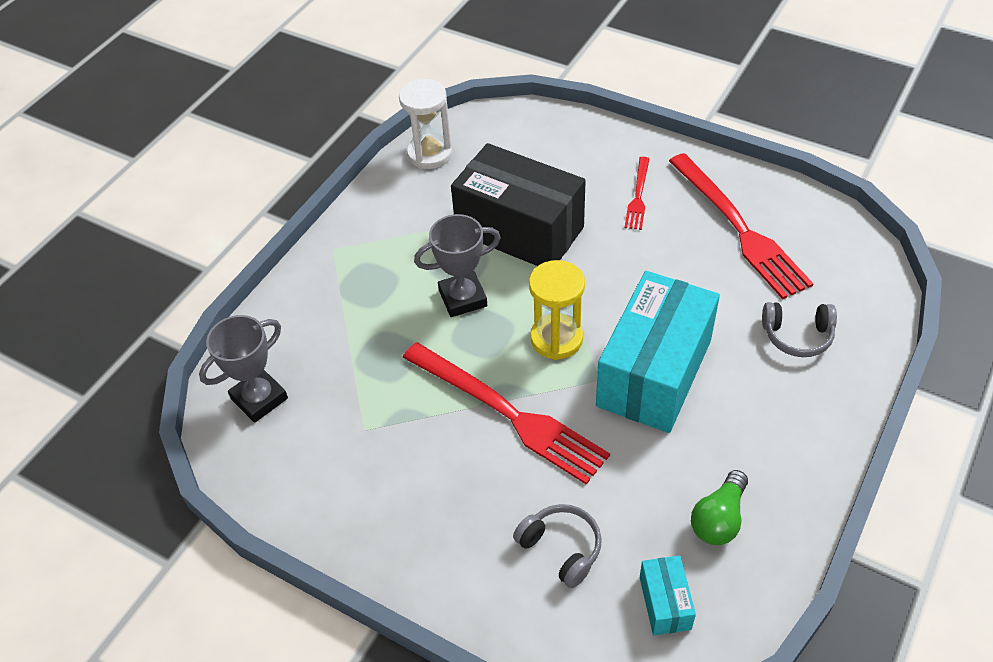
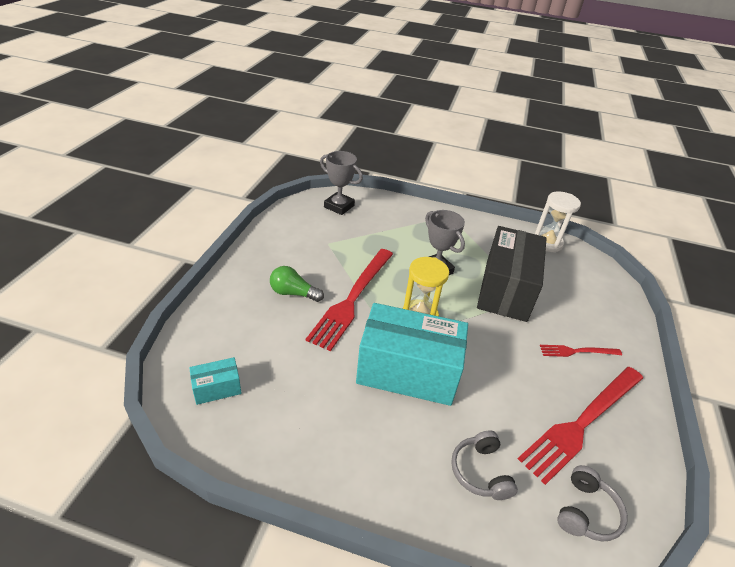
camera: 70 degrees right, 10 degrees down
(561, 548) = (256, 332): grey headphones -> grey headphones (586, 512)
(719, 519) = (286, 418): green light bulb -> green light bulb (293, 293)

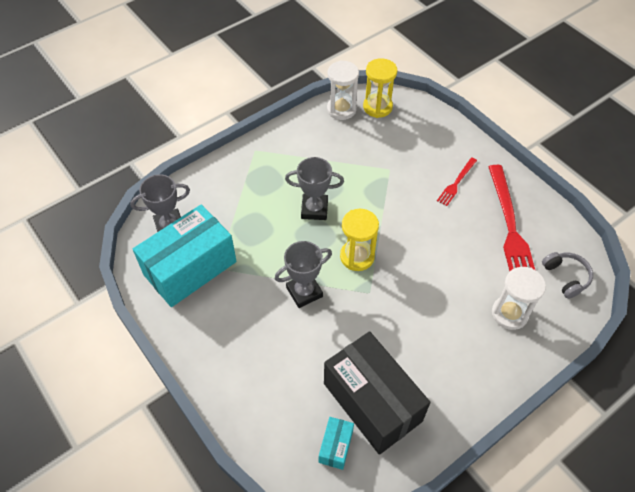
camera: 50 degrees left, 15 degrees up
(293, 293) = (265, 333): green light bulb -> none
(352, 299) = (304, 292): red fork -> grey trophy
(407, 371) = (405, 302): turquoise box -> turquoise box (190, 268)
(480, 471) = (509, 314): grey headphones -> white hourglass
(505, 290) = (370, 178): black box -> black box (372, 402)
(579, 262) = (377, 107): none -> yellow hourglass

